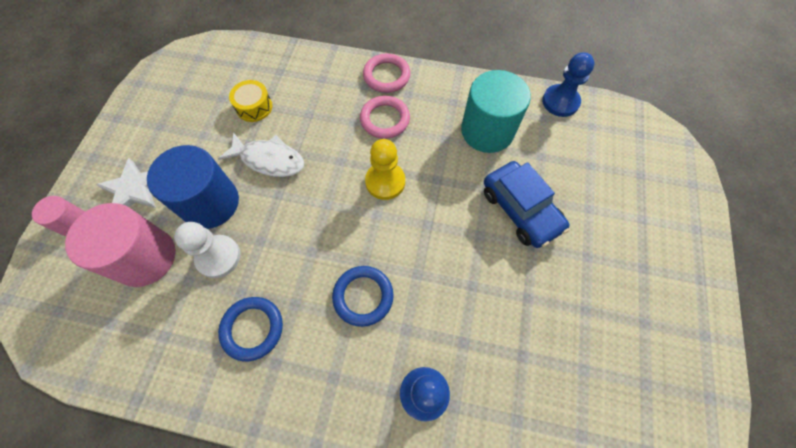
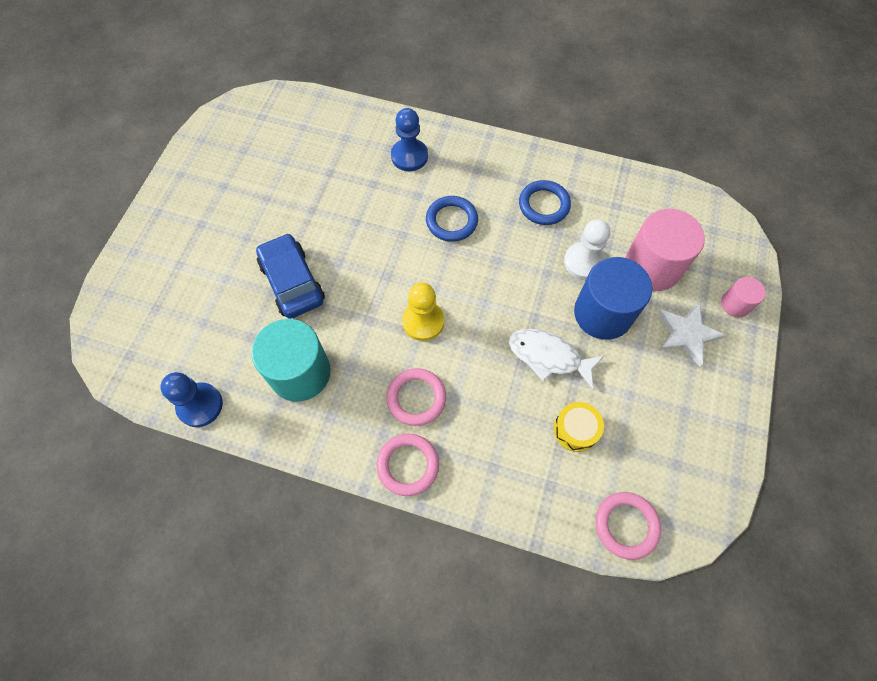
camera: 175 degrees left, 0 degrees up
(228, 53) = (626, 525): none -> pink ring

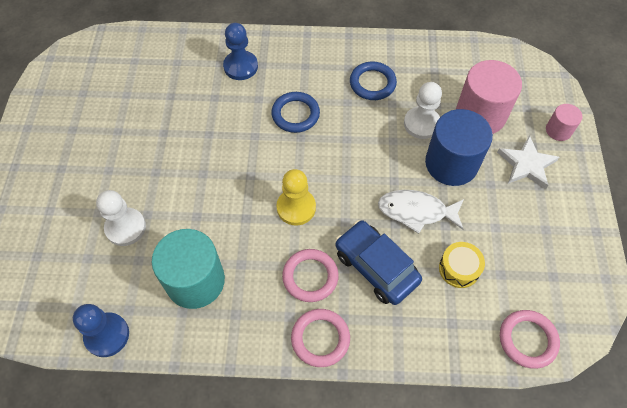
camera: 15 degrees left, 5 degrees down
(247, 300) = (125, 227): none -> white pawn
(292, 282) = (164, 201): blue car -> blue car (376, 267)

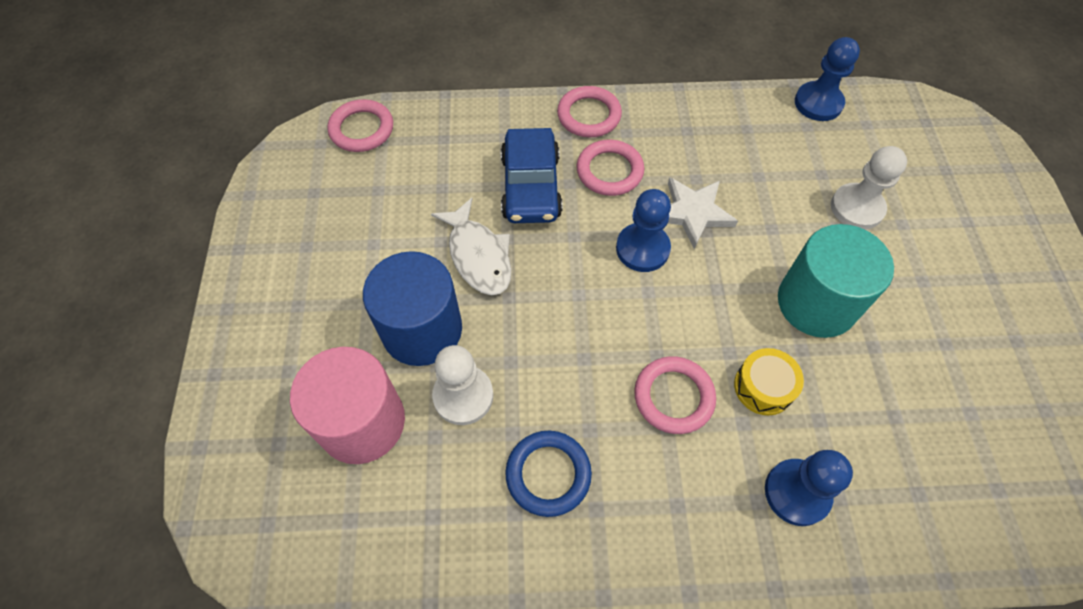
camera: 175 degrees right, 0 degrees up
(195, 281) = (744, 157): turquoise cylinder -> turquoise cylinder (816, 303)
(295, 114) = (673, 397): blue ring -> pink ring
(296, 207) = (642, 249): yellow pawn -> blue pawn
(376, 267) = (531, 187): blue car -> blue car turned 45 degrees clockwise
(416, 211) = (478, 256): white fish -> white fish turned 60 degrees clockwise
(459, 268) = (428, 192): yellow drum -> yellow drum (763, 387)
(526, 164) = (307, 337): white star -> white star (693, 213)
(558, 130) = (237, 402): pink cylinder -> none

